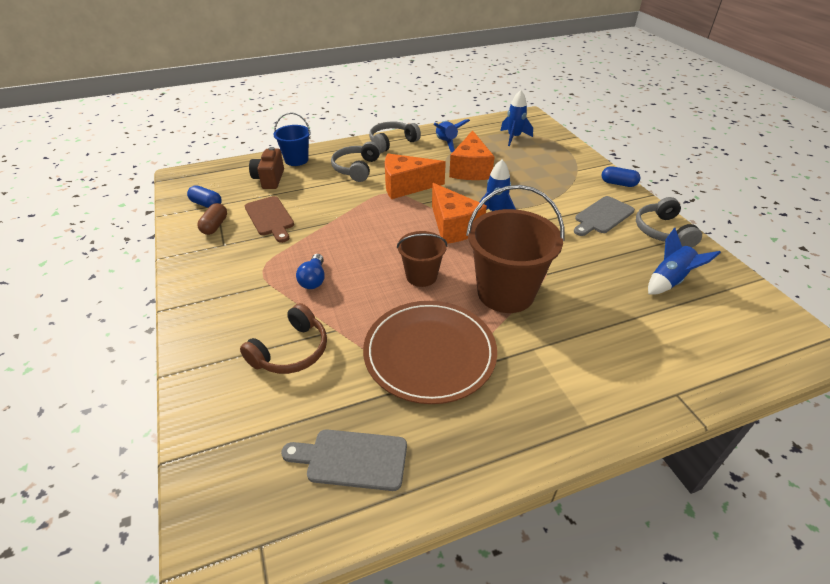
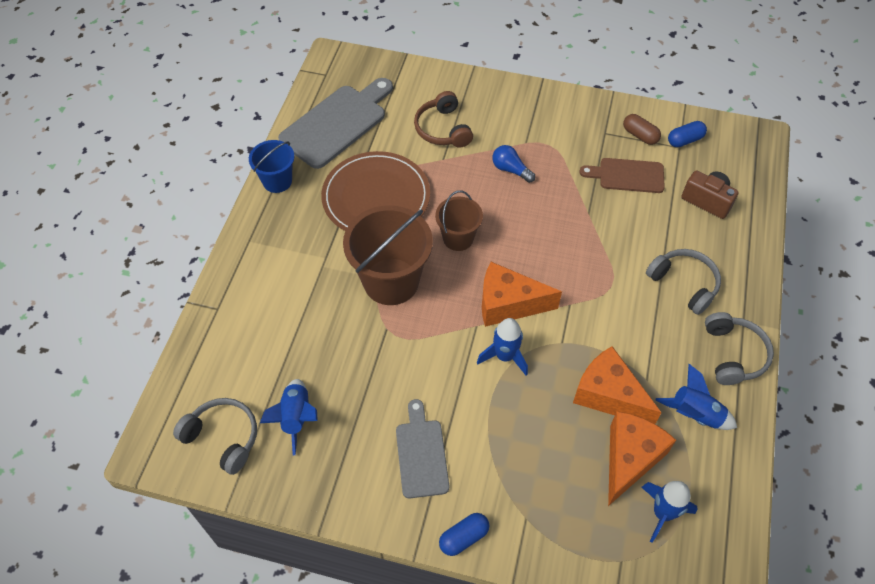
camera: 125 degrees right, 15 degrees up
(296, 160) = (740, 239): blue bucket -> blue bucket (277, 181)
(352, 459) = (337, 123): grey cutting board -> grey cutting board, size x1.65
(406, 186) = (613, 309): orange cheese -> orange cheese (629, 459)
(663, 231) = (353, 489): grey headphones -> grey headphones (223, 438)

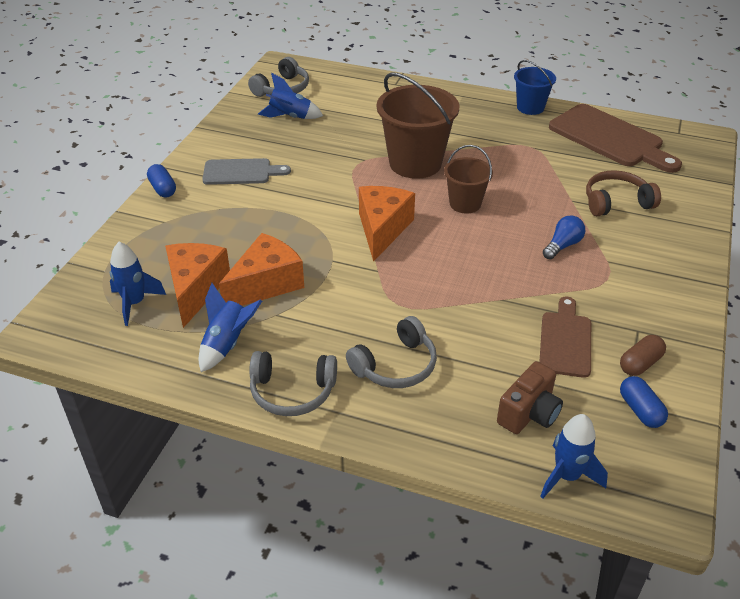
camera: 95 degrees right, 15 degrees down
(337, 123) = (610, 138): grey cutting board -> brown cutting board
(376, 197) = (515, 158): brown plate -> none
(505, 356) = (323, 222): blue rocket -> blue rocket (567, 476)
(629, 459) = (195, 289): orange cheese -> orange cheese turned 120 degrees counterclockwise

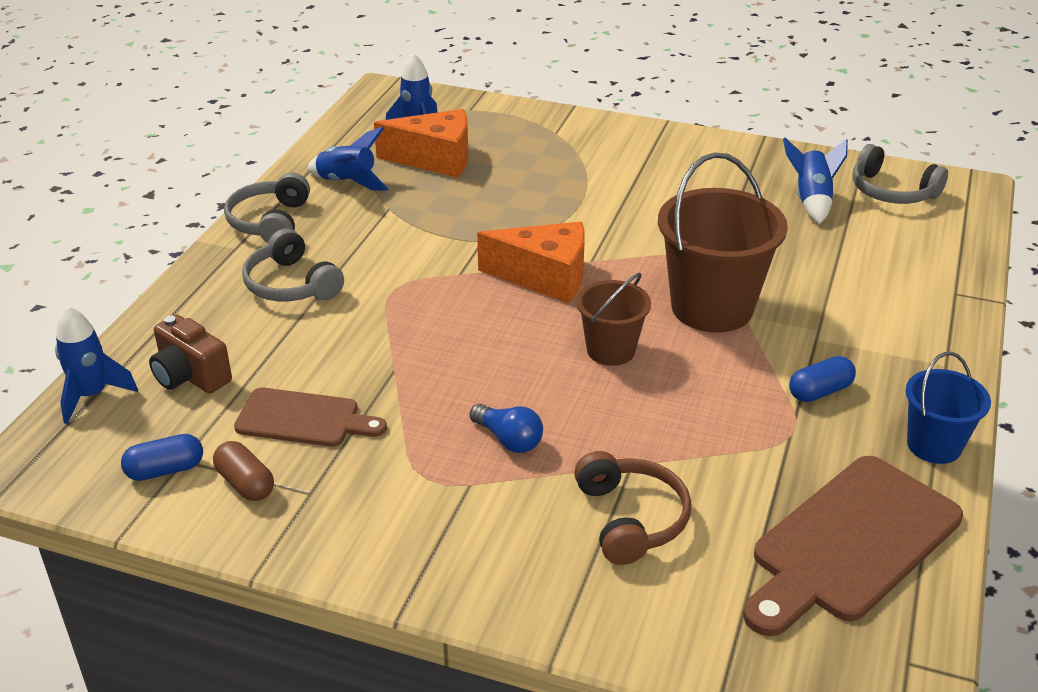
camera: 90 degrees right, 5 degrees down
(163, 189) = (619, 126): blue capsule -> blue capsule (820, 391)
(241, 172) = (663, 172): grey cutting board -> none
(266, 284) = (440, 199): orange cheese -> none

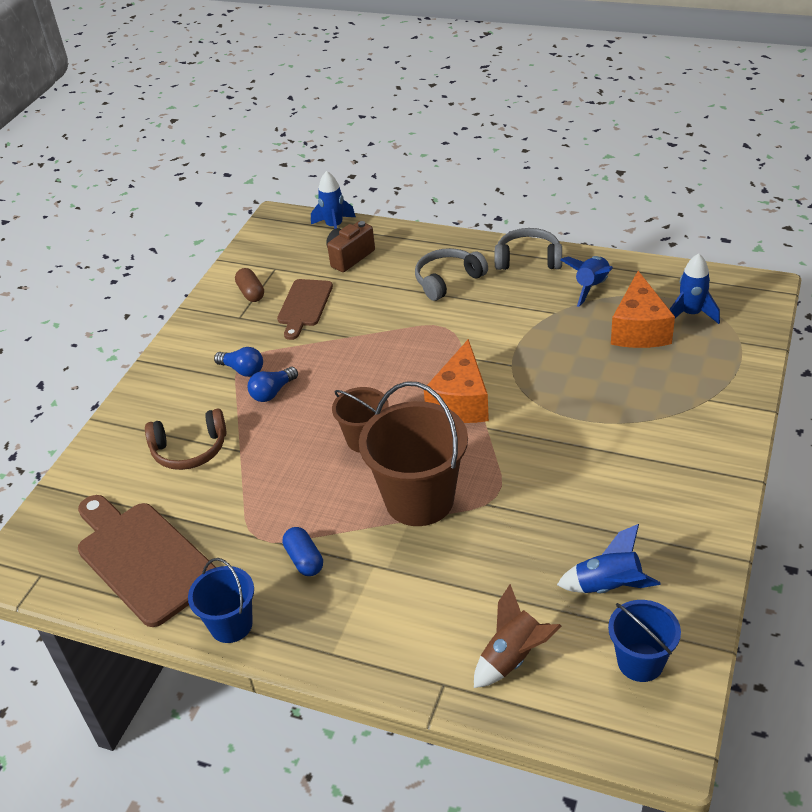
camera: 95 degrees right, 5 degrees up
(165, 470) = (267, 264): blue capsule -> none
(245, 484) = (251, 293): brown capsule -> brown capsule turned 75 degrees counterclockwise
(451, 476) = (243, 370): none -> blue light bulb
(892, 191) = (640, 662): grey headphones -> blue bucket
(910, 253) = (513, 657): none -> brown rocket

